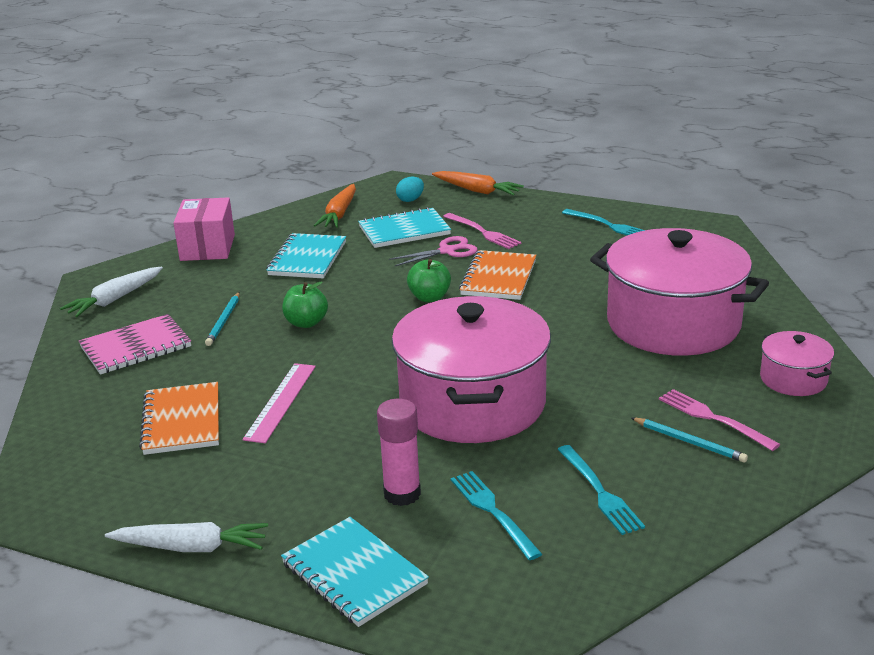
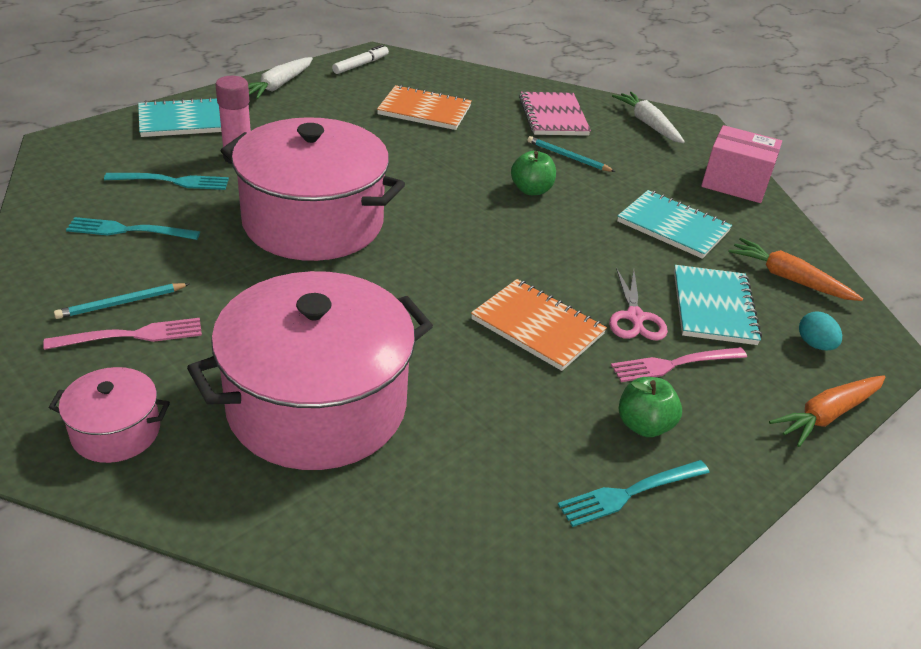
camera: 110 degrees right, 10 degrees up
(74, 509) = (361, 65): none -> white marker
(281, 402) = (410, 148): pink ruler -> none
(429, 297) = (527, 267): green apple -> green apple (644, 425)

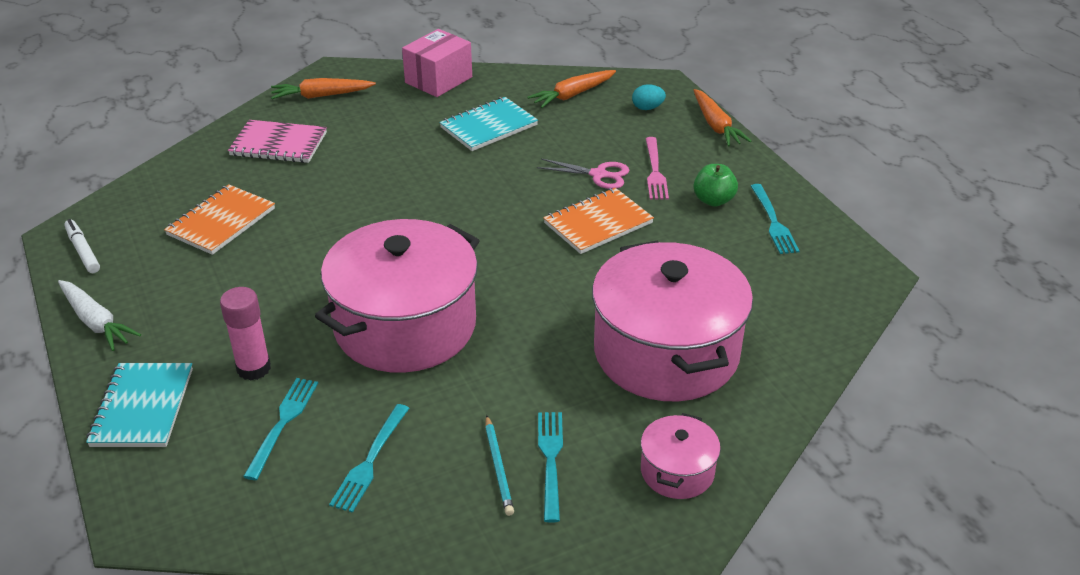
camera: 70 degrees left, 0 degrees up
(132, 335) = (550, 460): pink fork -> turquoise fork
(531, 190) = (404, 185): green apple -> none
(568, 157) = (357, 153): turquoise pencil -> none
(647, 124) = (321, 96): white carrot -> orange carrot
(713, 307) = (596, 137): turquoise notebook -> none

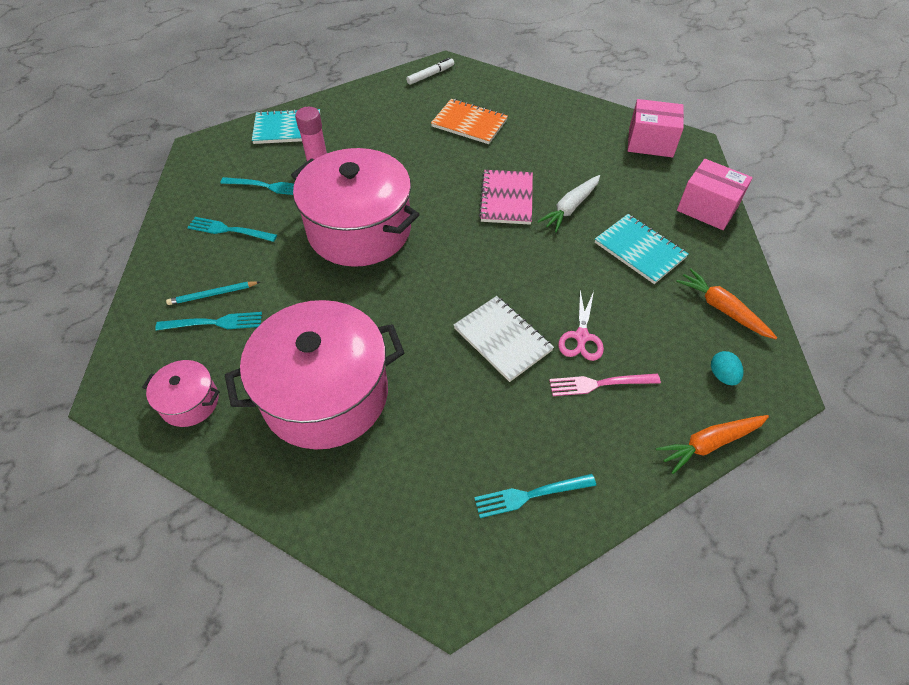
camera: 85 degrees right, 15 degrees up
(96, 322) = (363, 95): white carrot -> white carrot (570, 208)
(278, 144) = (572, 132): pink notebook -> pink notebook (506, 199)
(321, 96) = (650, 142): orange carrot -> pink box
(598, 223) = (502, 339): orange notebook -> white notebook
(713, 200) = (559, 437): green apple -> none

